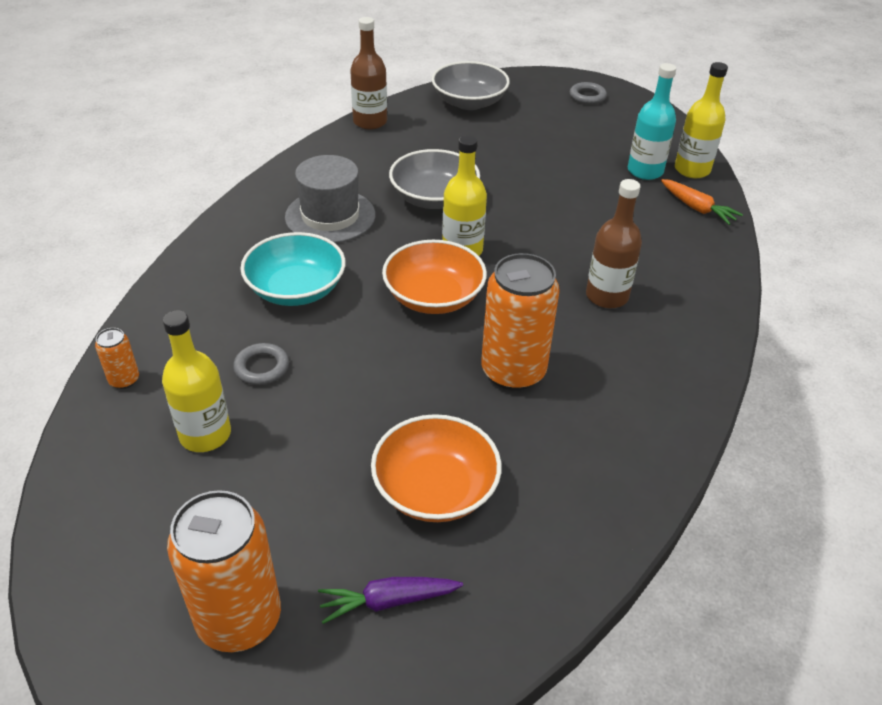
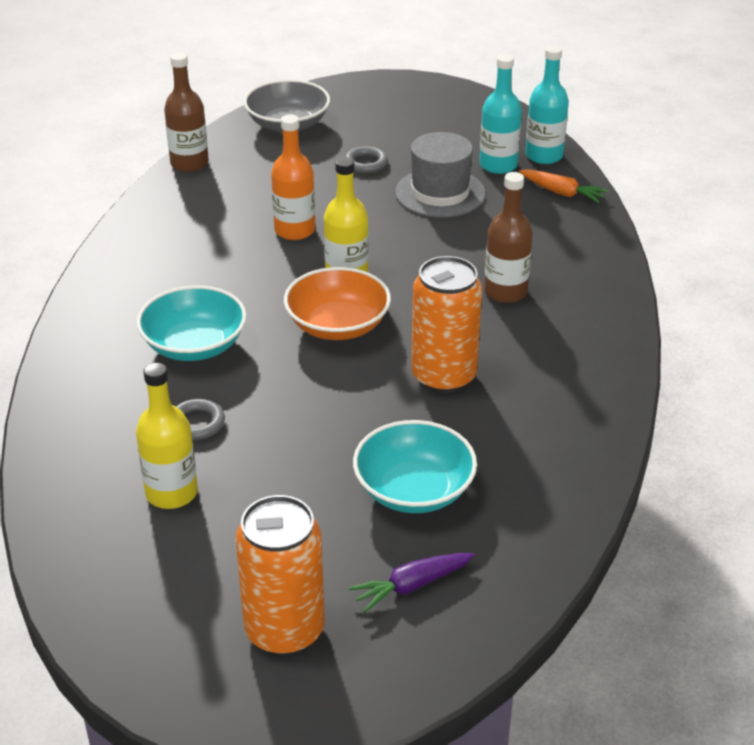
camera: 15 degrees left, 5 degrees down
(124, 380) = (61, 463): orange can -> none
(330, 216) = (194, 268): grey hat -> grey hat (440, 193)
(434, 198) = (295, 230): grey bowl -> orange bottle
(435, 489) = (414, 490): orange bowl -> turquoise bowl
(587, 96) = (410, 98): grey ring -> grey ring (366, 163)
(692, 170) = (544, 156): yellow bottle -> turquoise bottle

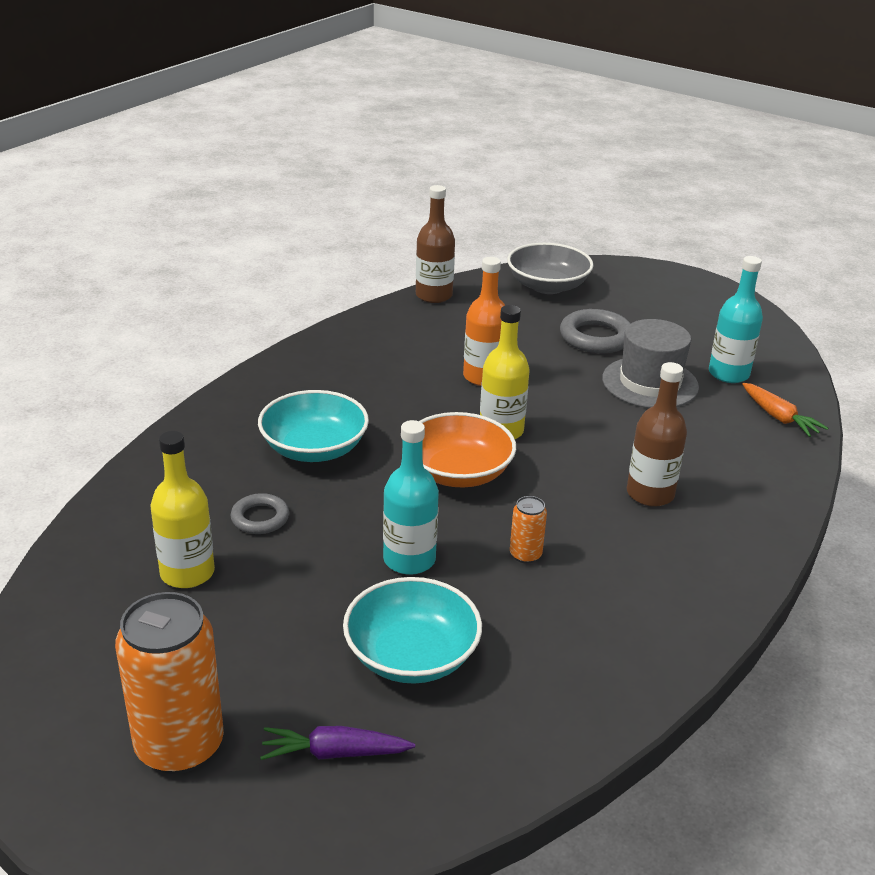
camera: 25 degrees right, 5 degrees down
(366, 163) = (596, 337): grey ring -> grey ring, size x1.64
(443, 377) = (525, 555): orange can -> orange can, size x0.46
(544, 156) = (784, 378): turquoise bottle -> turquoise bottle (409, 559)

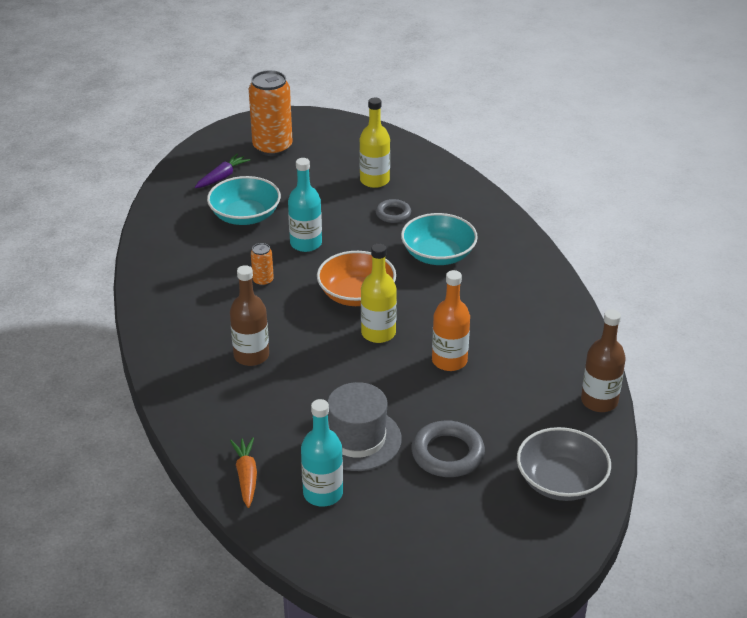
camera: 130 degrees right, 5 degrees up
(779, 417) = (246, 476): orange carrot -> orange carrot turned 75 degrees clockwise

